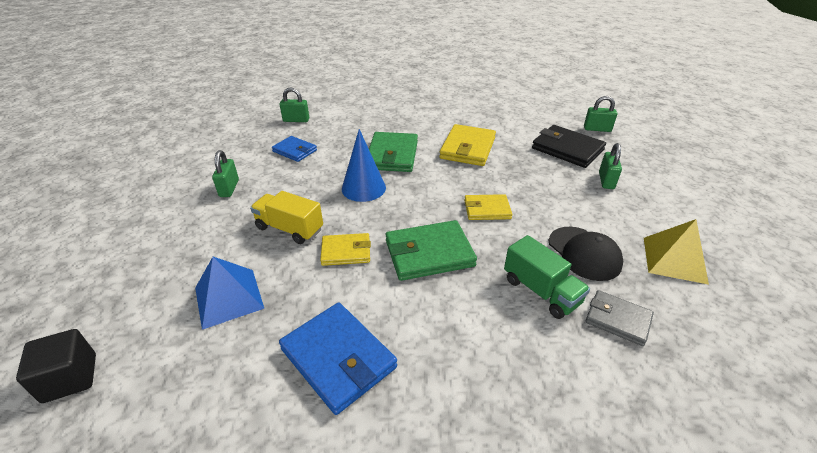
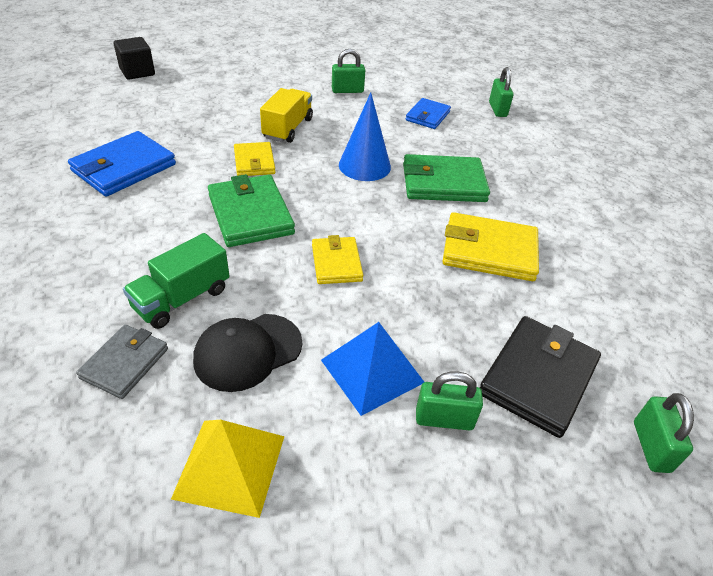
camera: 80 degrees right, 5 degrees up
(229, 297) = (199, 112): blue pyramid -> blue pyramid (372, 371)

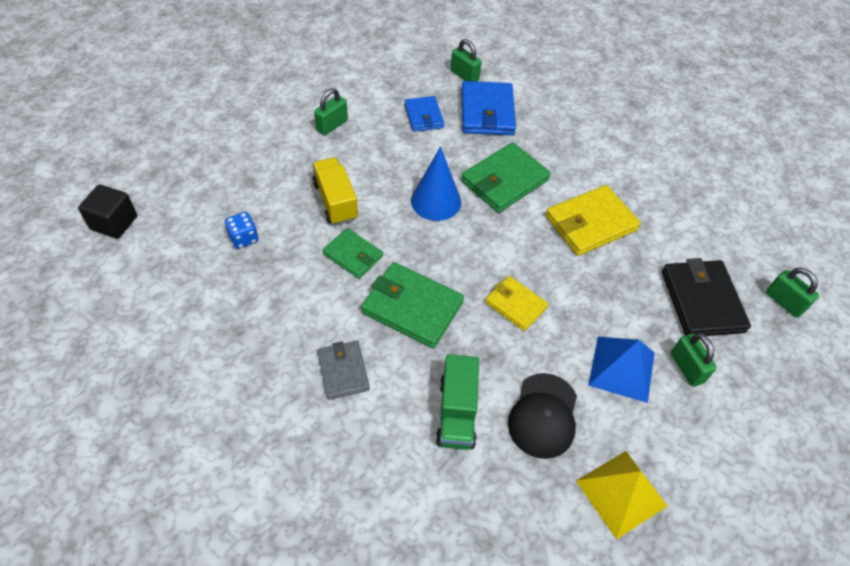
camera: 40 degrees left, 10 degrees up
(124, 168) = (258, 337): blue wallet -> blue wallet (487, 112)
(125, 363) = (485, 488): grey wallet -> grey wallet (343, 371)
(197, 116) = (244, 238): none -> blue dice
(254, 162) = (353, 255): yellow wallet -> green wallet
(444, 419) = (686, 368): green padlock -> green padlock turned 75 degrees counterclockwise

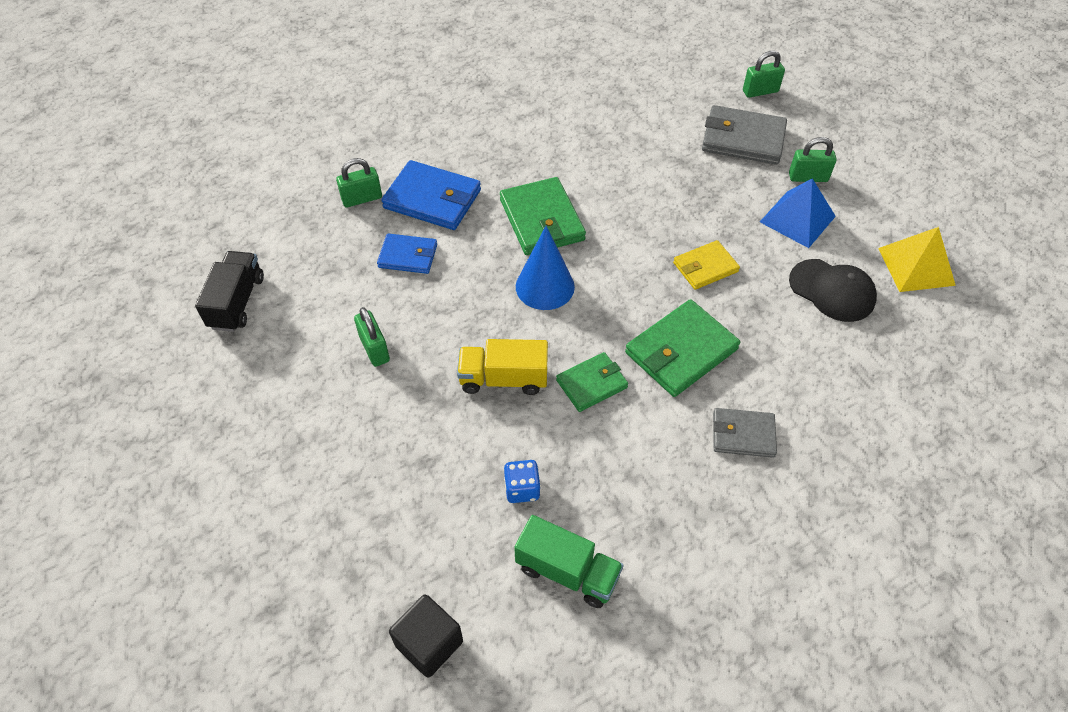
camera: 65 degrees left, 0 degrees up
(340, 50) = (237, 302): none -> black truck
(456, 413) = (814, 354): green truck -> green truck (567, 571)
(590, 223) = (626, 176): yellow wallet -> none
(702, 301) = (743, 139): black wallet -> grey wallet

